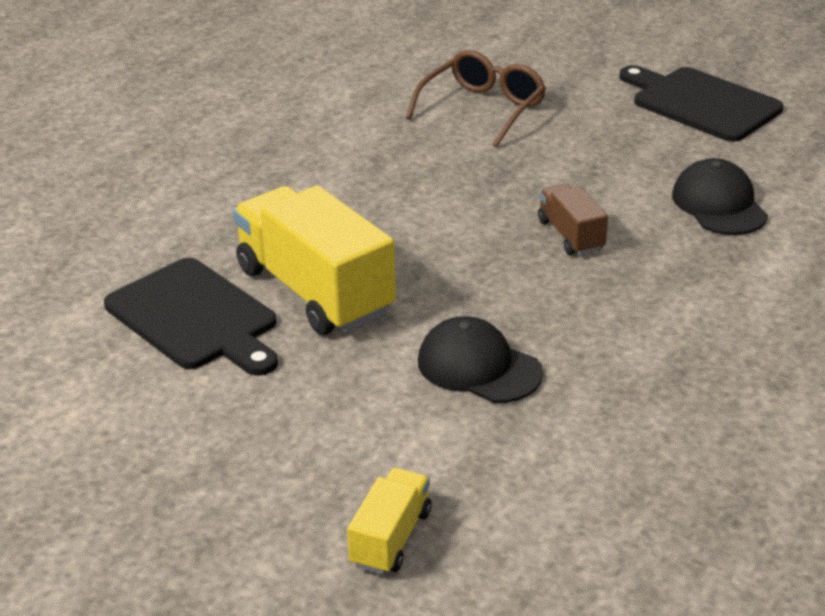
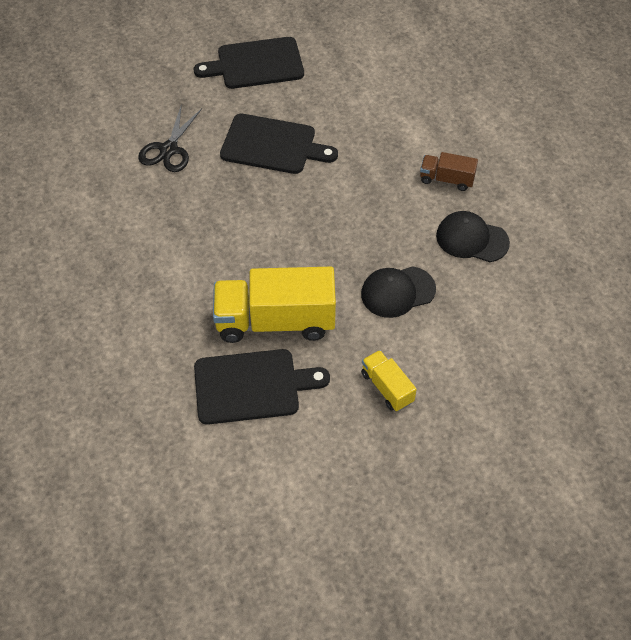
camera: 55 degrees left, 20 degrees up
(390, 538) = (492, 397): yellow truck -> yellow truck (387, 388)
(482, 109) = (168, 150): brown glasses -> black scissors
(570, 235) = (323, 190): brown truck -> brown truck (446, 179)
(591, 169) = (272, 145): none -> black cutting board
(719, 204) = (350, 120): black cap -> black cap (472, 239)

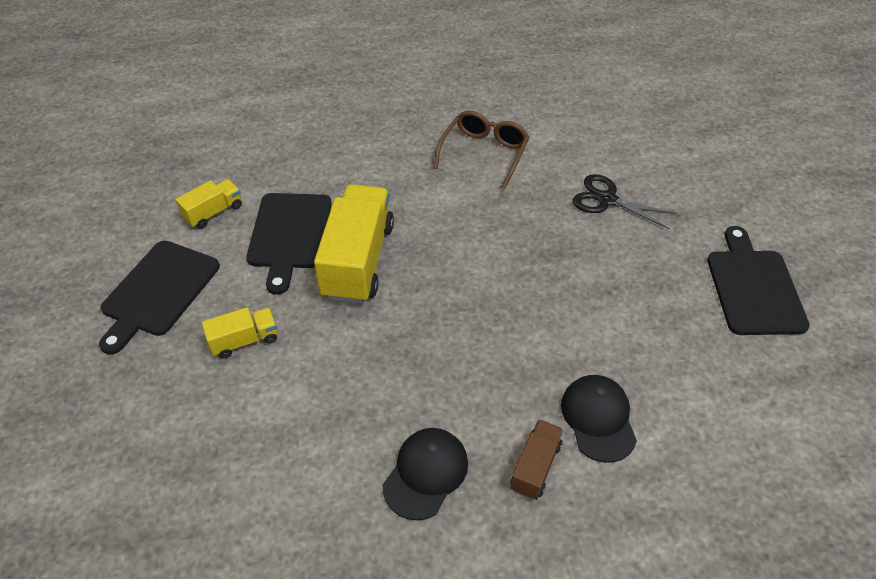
camera: 100 degrees right, 5 degrees down
(112, 244) = (484, 153): none -> brown glasses
(230, 467) = (213, 212): none -> yellow truck
(272, 145) = (610, 287): black cutting board -> black cutting board (158, 292)
(397, 292) = (365, 373): black cap -> black cap (598, 418)

